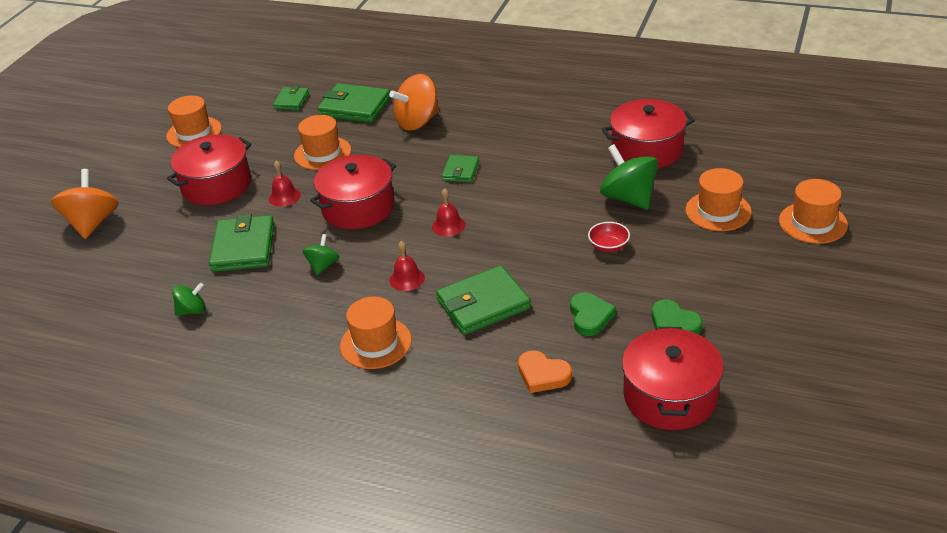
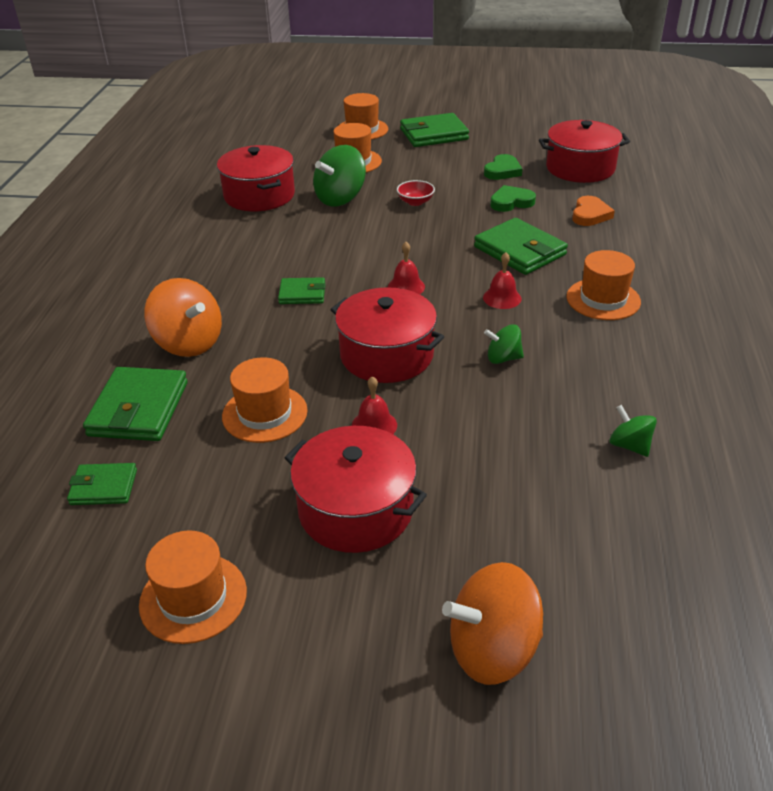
camera: 105 degrees left, 0 degrees up
(243, 247) = (493, 434): green wallet -> green wallet (433, 134)

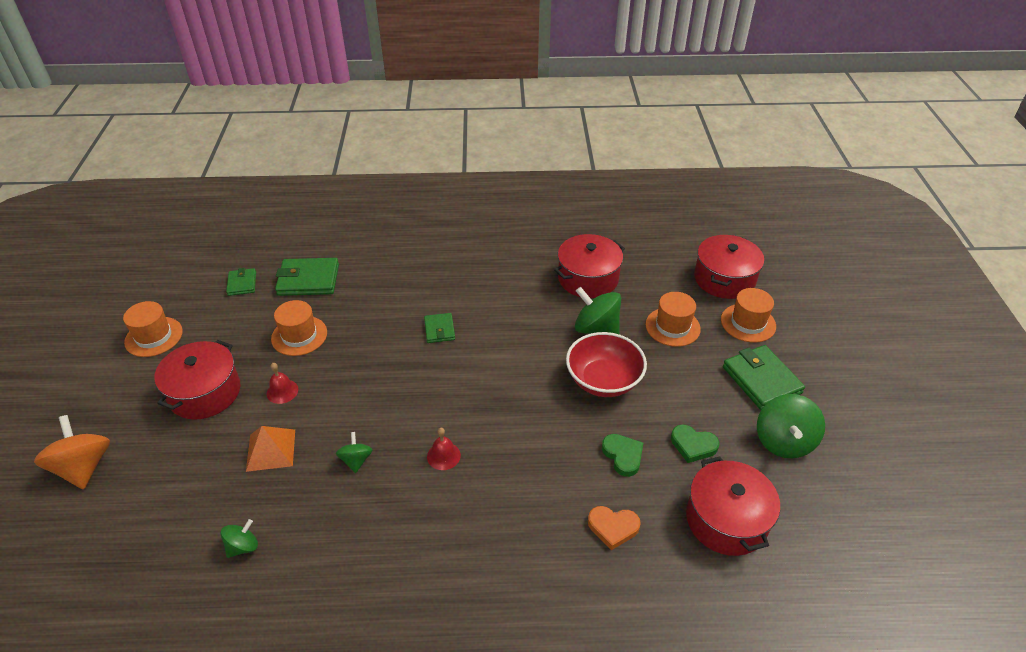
camera: 80 degrees right, 5 degrees up
(189, 343) = (376, 285): orange spinning top -> none
(386, 355) = (361, 388): red pot -> red pot (724, 279)
(406, 287) = (455, 389): red bell -> none
(415, 202) = (603, 380): red bowl -> red bowl, size x2.16
(479, 430) = (271, 450): none -> orange pyramid
(502, 136) = (783, 441): none -> green spinning top
(519, 251) = (526, 466): green wallet -> none
(603, 299) = (447, 535): orange hat -> none

